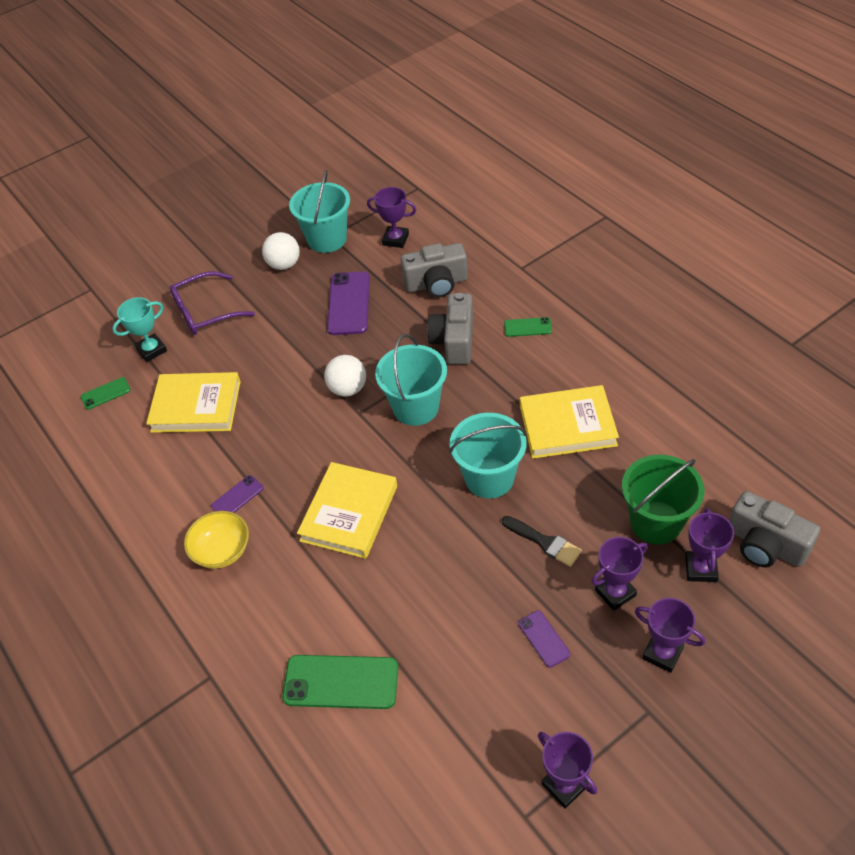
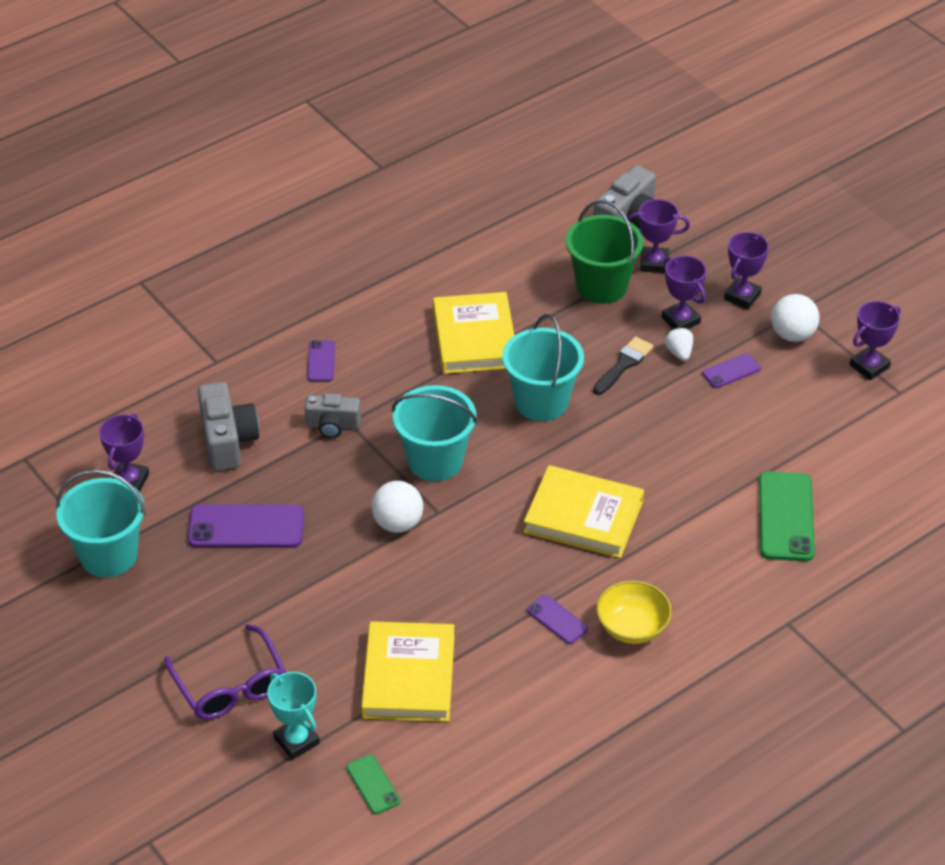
camera: 95 degrees left, 5 degrees down
(284, 264) = (151, 601): white ball -> white ball (792, 335)
(454, 341) = (333, 425): grey camera -> grey camera, size x0.66
(527, 327) = (321, 361): green phone -> purple phone
(566, 590) = (679, 352): none -> white strawberry

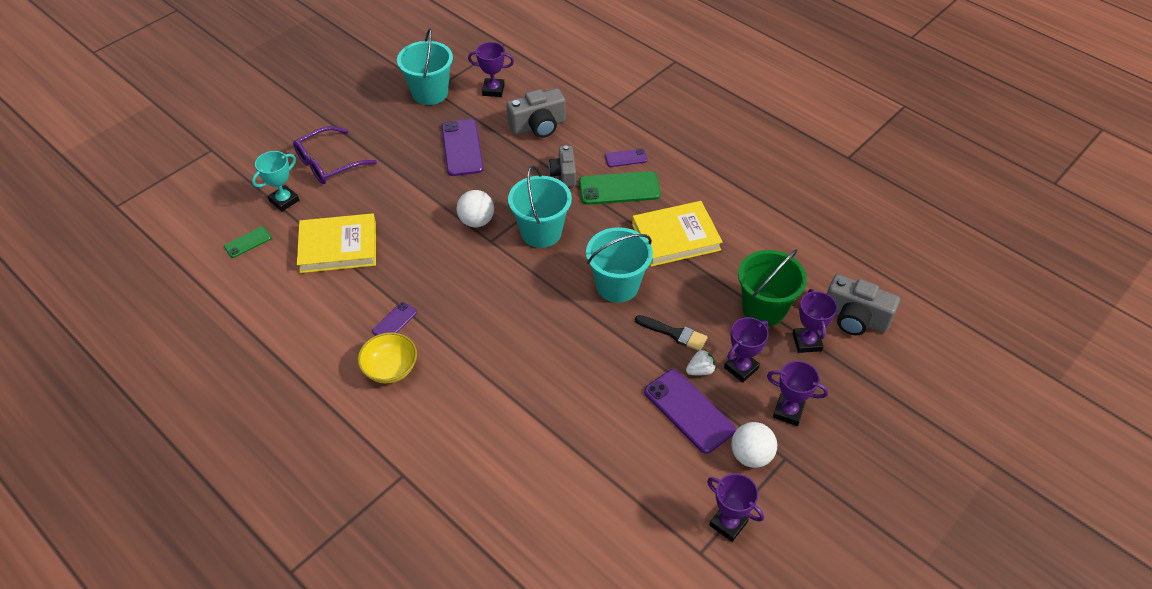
camera: 80 degrees right, 5 degrees up
(583, 516) = (500, 326): yellow book -> none
(731, 371) = (689, 411): purple phone -> purple phone, size x1.89
(786, 517) = (522, 466): green phone -> green phone (619, 188)

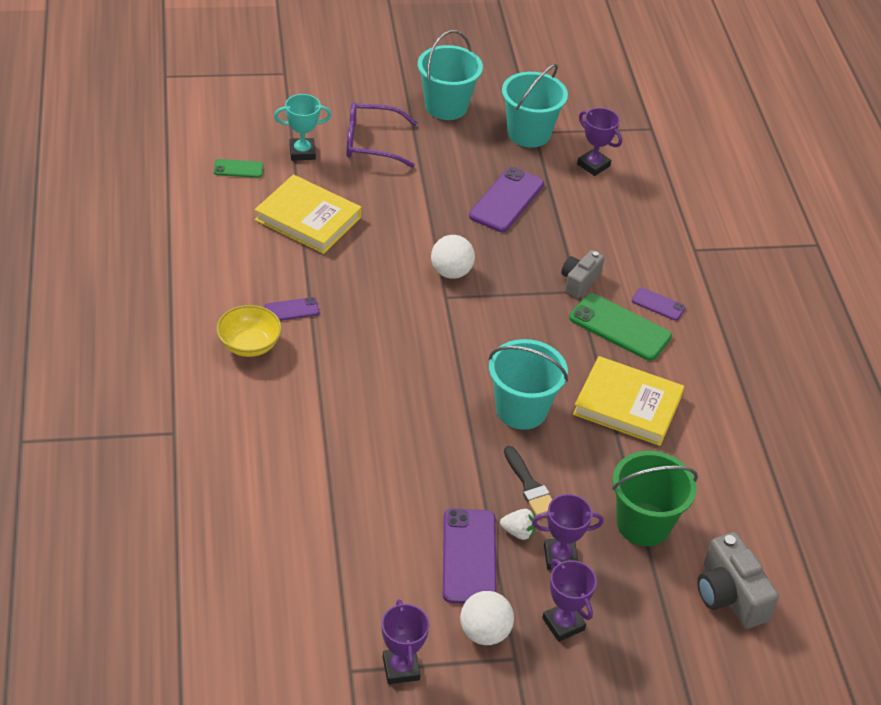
camera: 35 degrees right, 5 degrees down
(538, 126) = (602, 223): grey camera -> none
(541, 232) = (500, 319): turquoise bucket -> turquoise bucket (446, 106)
(807, 342) = (653, 581): purple trophy -> none

